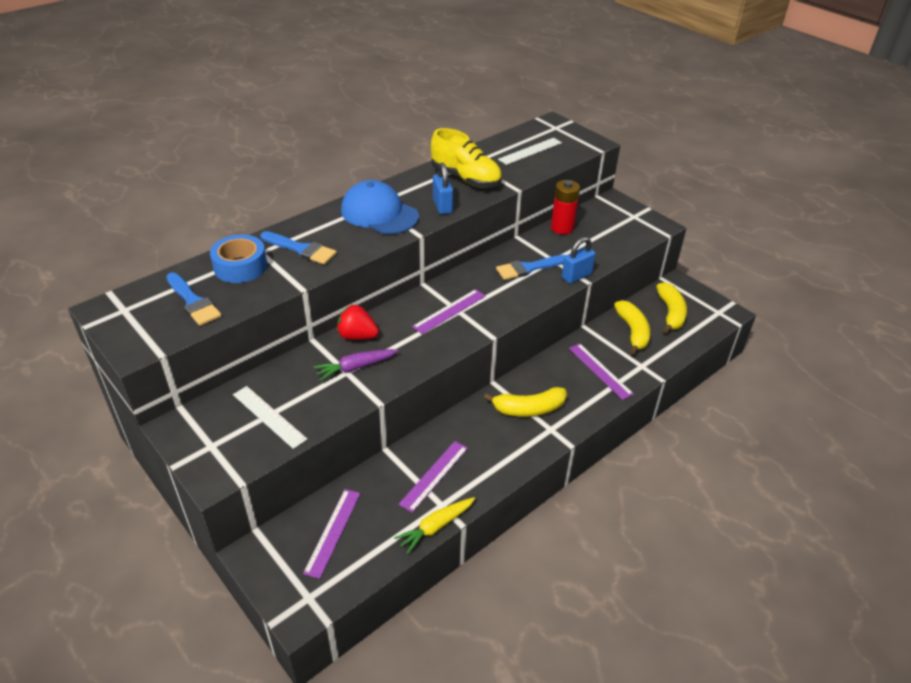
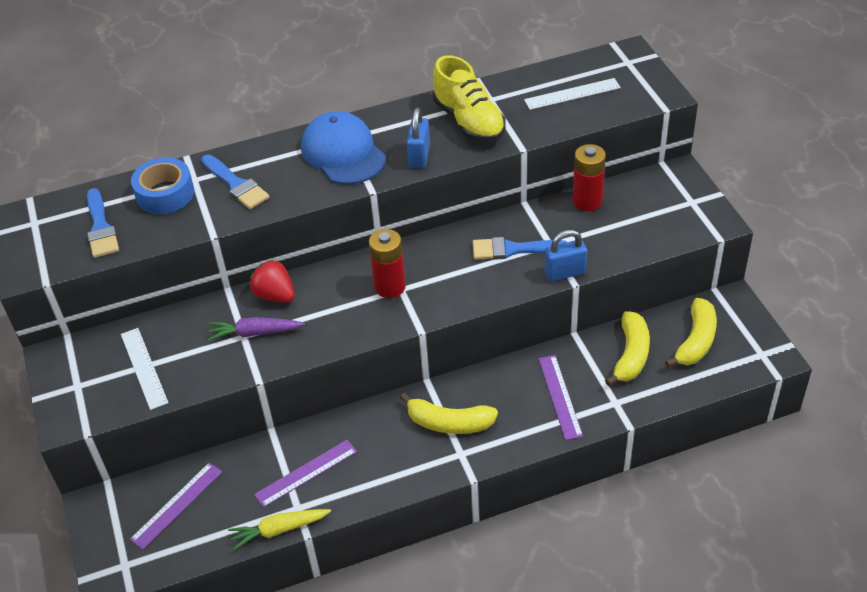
camera: 25 degrees right, 5 degrees up
(449, 311) = (390, 287): purple ruler -> red battery

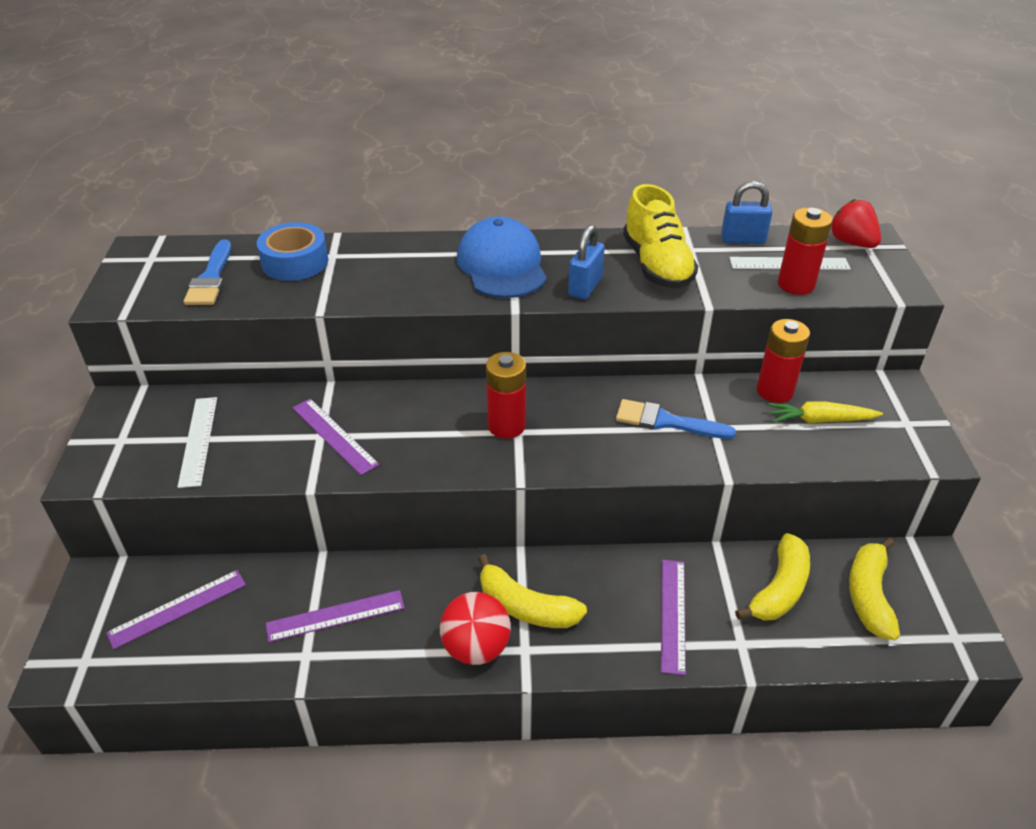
camera: 15 degrees right, 5 degrees down
(236, 184) = (372, 270): blue brush -> none
(255, 333) = (334, 436): purple carrot -> purple ruler
(275, 295) = (376, 402): red strawberry -> red strawberry (851, 243)
(279, 530) = (272, 676): yellow carrot -> yellow carrot (819, 420)
(424, 463) = (476, 648): none -> red ball
(565, 273) = (720, 464): blue padlock -> blue padlock (743, 239)
(583, 112) = (795, 285): none -> red battery
(695, 341) = (869, 595): yellow banana -> yellow banana turned 150 degrees clockwise

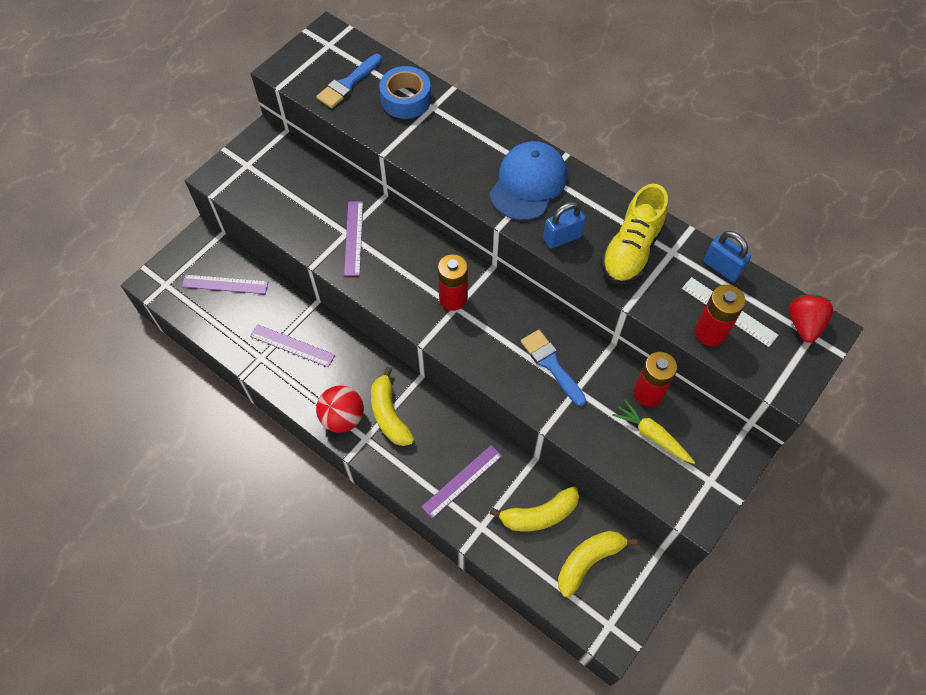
camera: 40 degrees right, 20 degrees up
(198, 440) = (283, 192): white ruler -> none

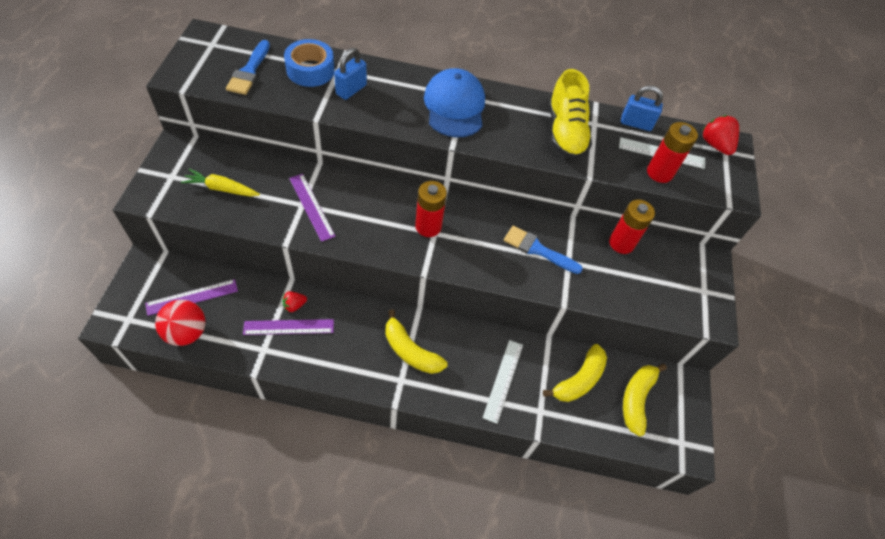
camera: 35 degrees left, 5 degrees down
(307, 327) = (294, 305): none -> red strawberry
(343, 418) = (371, 371): red ball -> red ball (186, 332)
(462, 481) = (503, 380): purple ruler -> white ruler
(562, 238) = (507, 139): blue padlock -> blue padlock (351, 90)
(652, 435) = (644, 274): yellow carrot -> yellow carrot (221, 188)

